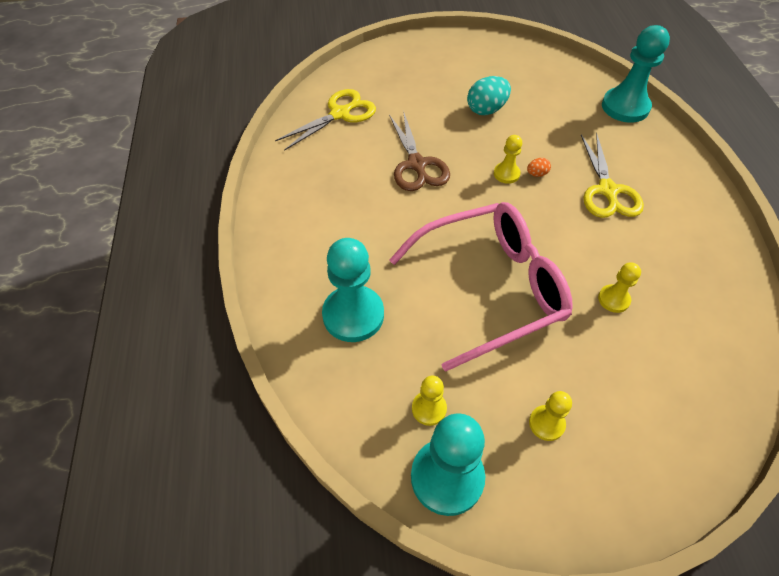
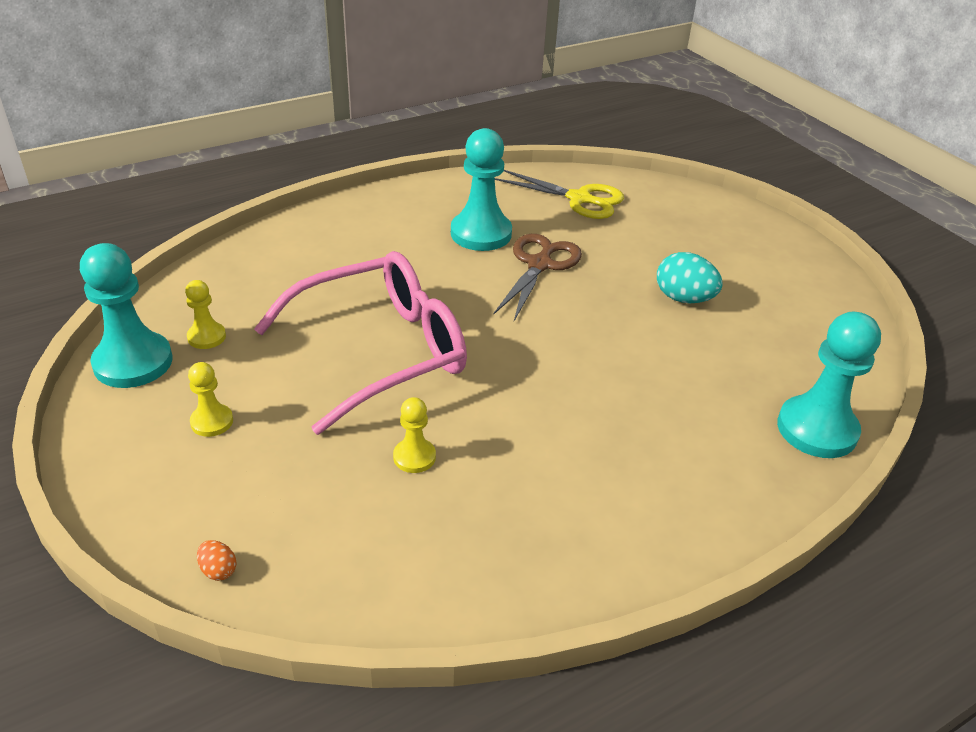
camera: 65 degrees right, 15 degrees down
(353, 315) = (301, 269): turquoise pawn -> turquoise pawn (481, 233)
(416, 164) = (539, 265): brown scissors -> brown scissors turned 150 degrees clockwise
(490, 288) = (381, 352): pink glasses -> pink glasses turned 75 degrees counterclockwise
(506, 174) = (575, 334): yellow pawn -> none
(536, 174) = (595, 360): orange egg -> orange egg (218, 570)
(607, 190) = (612, 430): yellow scissors -> none

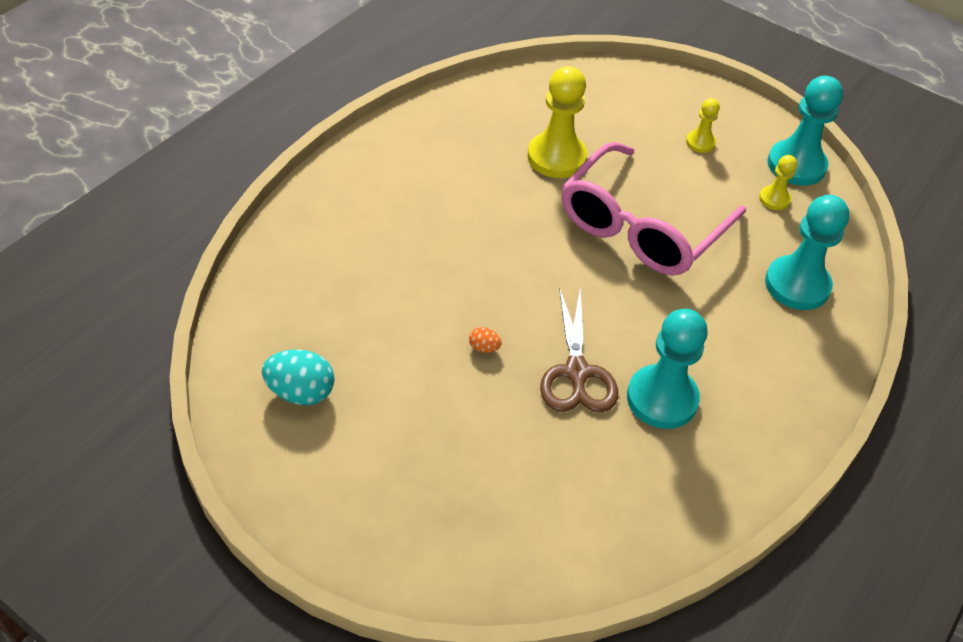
camera: 155 degrees right, 10 degrees up
(218, 570) = (612, 74): orange egg -> orange egg (484, 348)
(414, 457) = (556, 157): yellow pawn -> yellow pawn, size x1.95
(579, 199) = (594, 510): yellow scissors -> none
(684, 298) = (416, 375): turquoise egg -> turquoise egg (301, 392)
(817, 429) = (275, 263): turquoise pawn -> turquoise pawn (797, 285)

